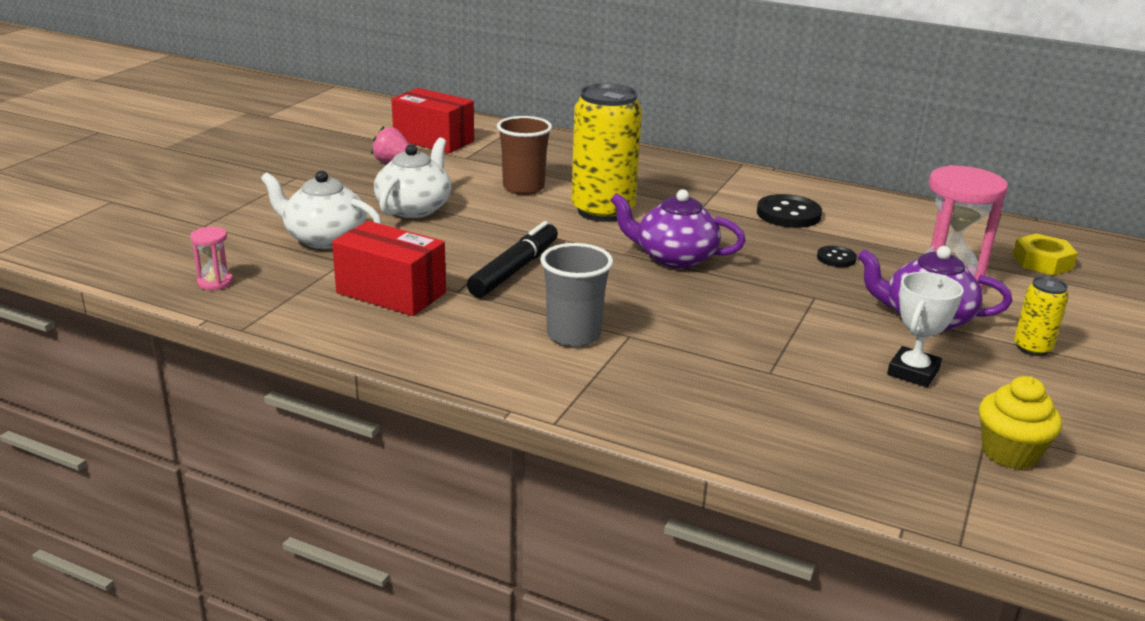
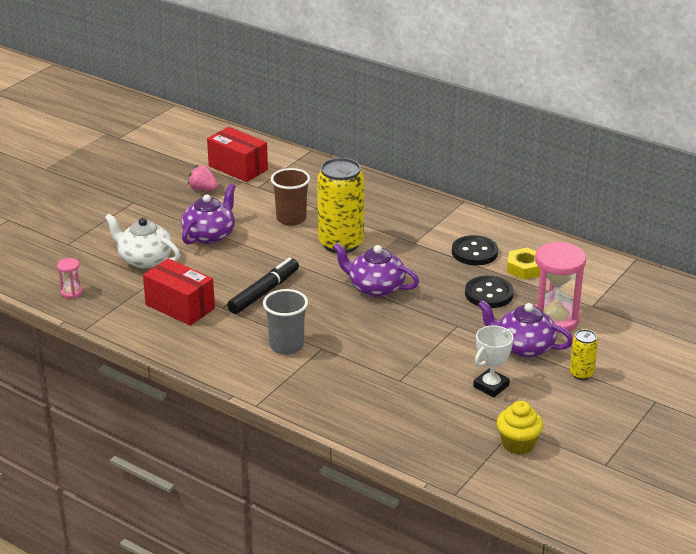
camera: 10 degrees right, 5 degrees up
(414, 208) = (210, 235): white teapot -> purple teapot
(836, 258) = (489, 294): black button -> black button, size x1.79
(1042, 262) = (637, 305): yellow nut -> yellow nut (524, 268)

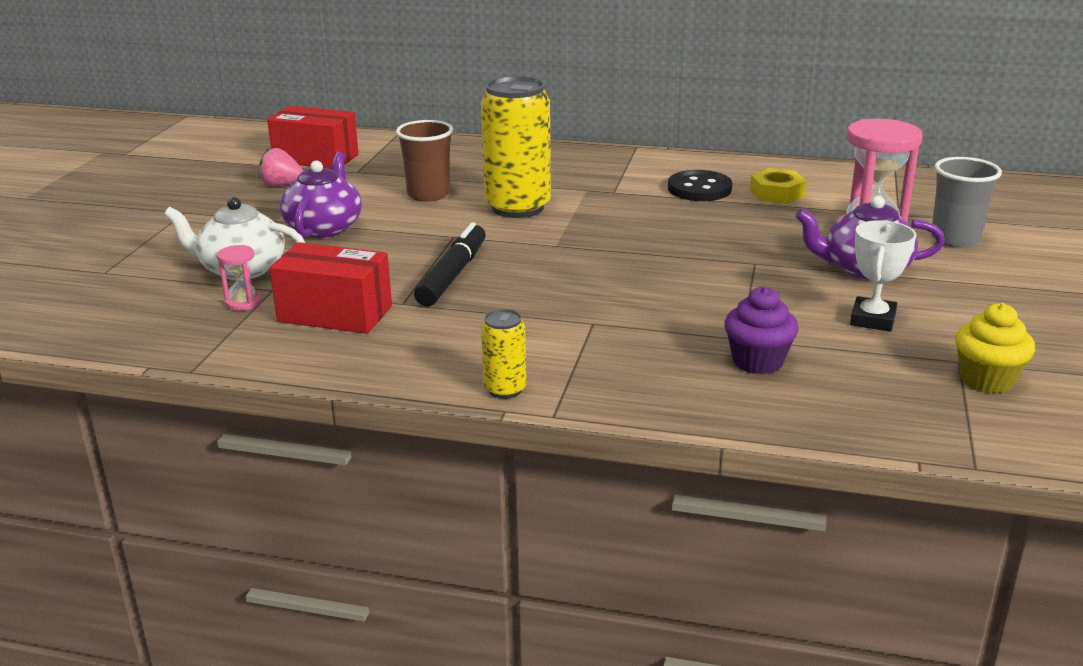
camera: 20 degrees left, 5 degrees down
(71, 292) = (141, 328): pink hourglass -> pink hourglass (243, 303)
(286, 346) = (538, 330): grey cup -> grey cup (955, 239)
(375, 287) = (606, 243): purple teapot -> none
(395, 398) = (757, 361): none -> purple cupcake
(489, 294) = (760, 224): black button -> none
(581, 374) = (970, 283): yellow can -> yellow can (505, 389)

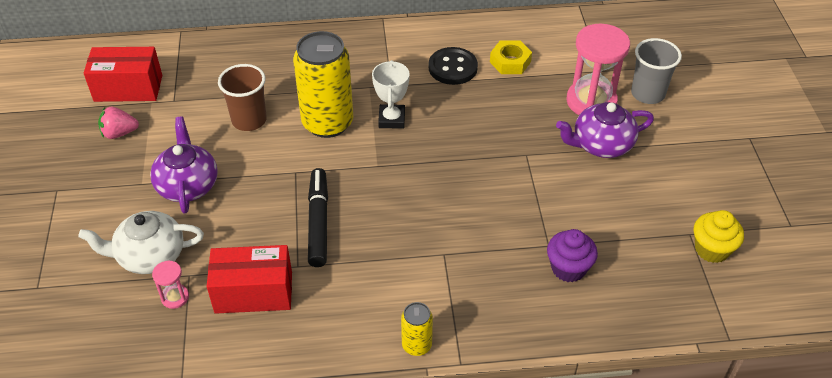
camera: 20 degrees left, 20 degrees up
(872, 319) = (624, 202): white trophy -> white trophy (391, 119)

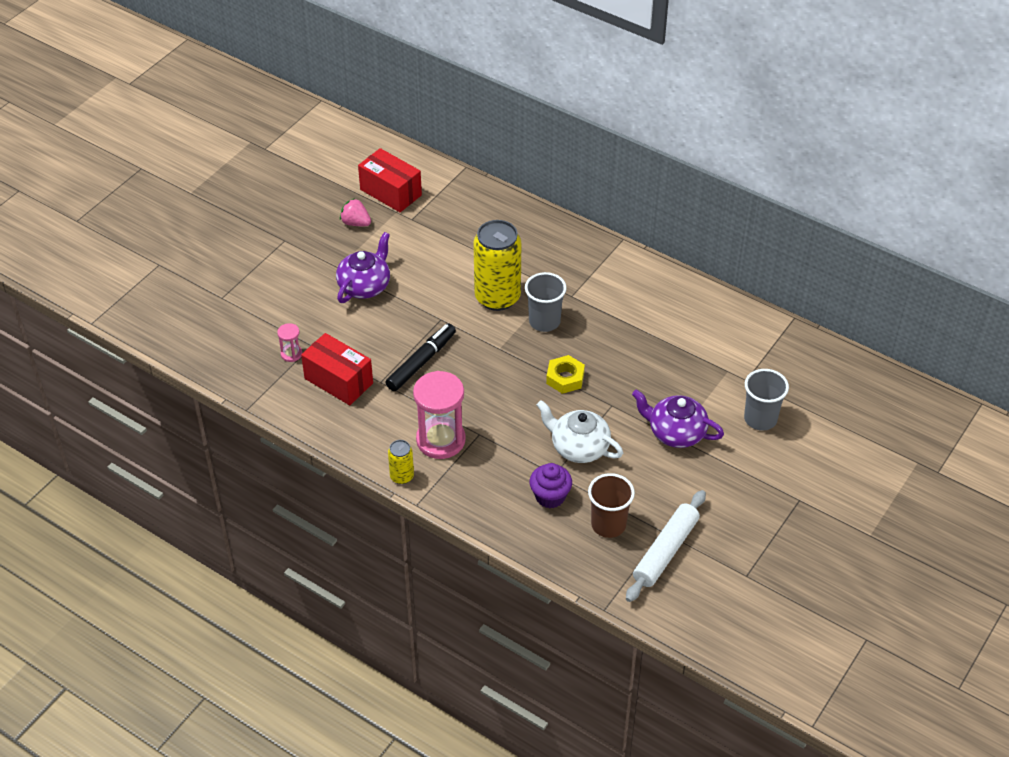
camera: 40 degrees right, 0 degrees up
(149, 256) = (300, 318): white teapot -> white teapot (578, 447)
(249, 120) = (447, 263): brown cup -> brown cup (608, 525)
(391, 119) = (544, 321): white trophy -> grey cup
(453, 68) = (632, 309): black button -> none
(510, 62) = (681, 330): yellow nut -> yellow nut (565, 378)
(591, 101) = (708, 397): pink hourglass -> pink hourglass (440, 440)
(711, 249) = (665, 551): yellow cupcake -> white rolling pin

